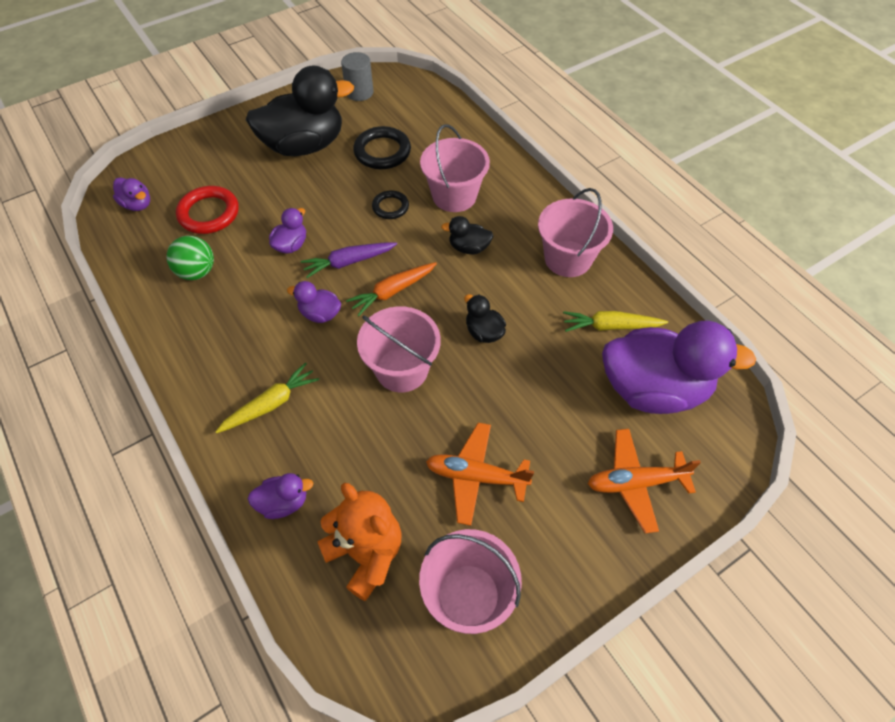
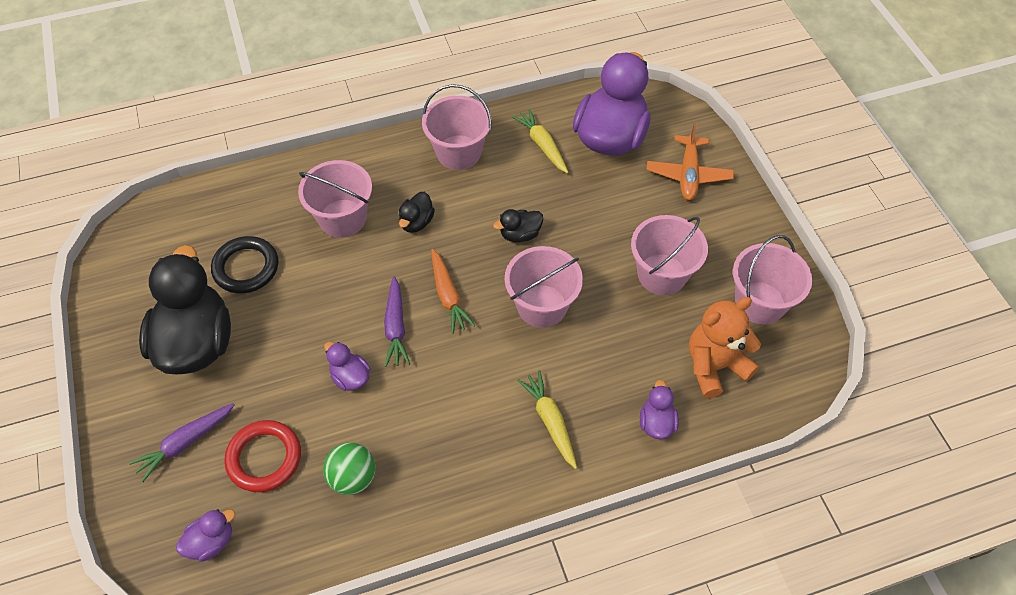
camera: 75 degrees left, 0 degrees up
(216, 166) = (185, 443): none -> purple carrot
(320, 314) = (454, 363): purple duck -> none
(359, 92) = (132, 272): grey cylinder -> none
(390, 207) = (334, 276): black ring -> none
(476, 476) = (662, 274): orange plane -> pink bucket
(610, 326) = (542, 145): yellow carrot -> yellow carrot turned 135 degrees clockwise

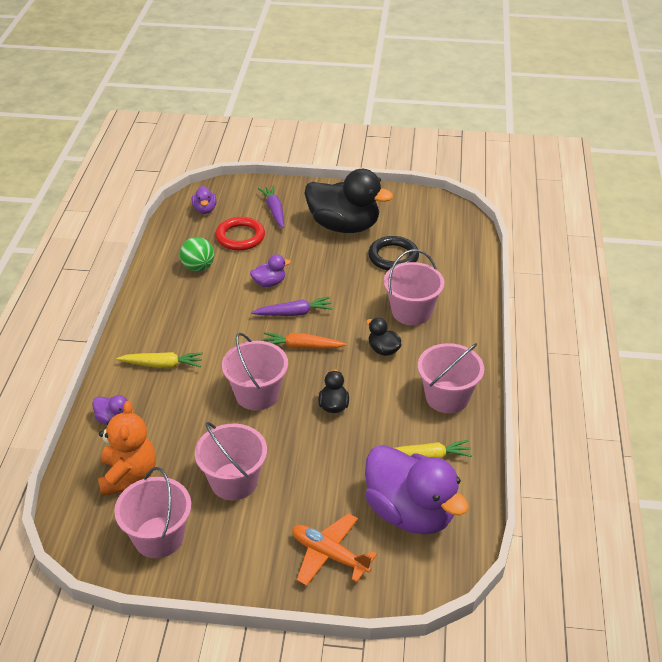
camera: 115 degrees right, 15 degrees down
(396, 327) = (294, 313): purple carrot -> purple carrot turned 150 degrees clockwise

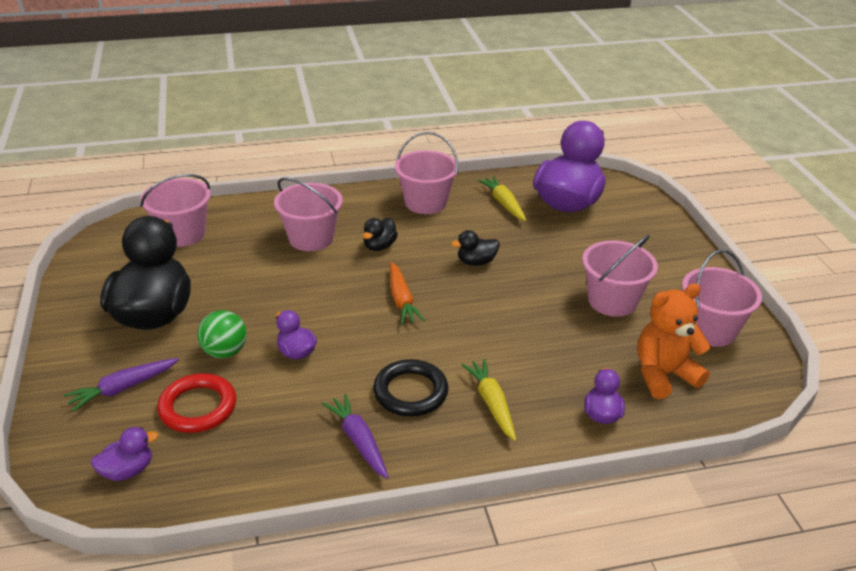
camera: 110 degrees left, 5 degrees down
(198, 267) = (283, 431): green ball -> green ball (225, 352)
(257, 394) = (492, 314): pink bucket -> pink bucket (182, 234)
(294, 313) = (347, 318): purple carrot -> purple carrot (358, 441)
(329, 555) = (640, 233): orange plane -> none
(393, 257) = (214, 265): black ring -> black ring (410, 392)

